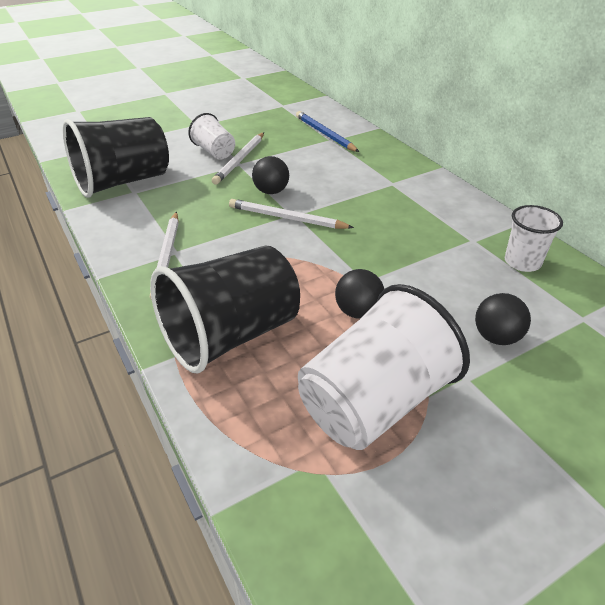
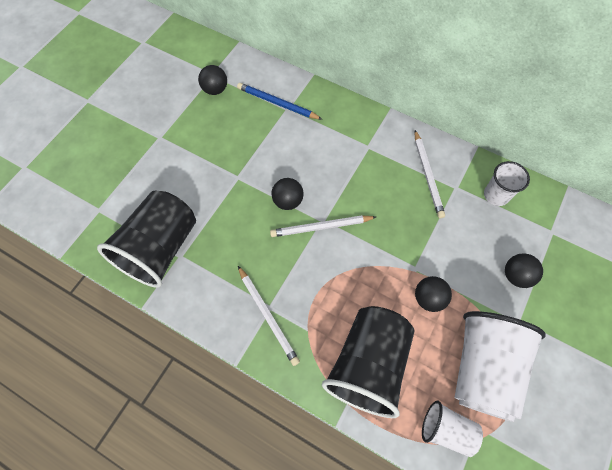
camera: 30 degrees left, 25 degrees up
(214, 152) = (204, 171): white cup -> white cup (446, 430)
(240, 160) = (234, 172): white pencil -> white pencil (427, 175)
(275, 113) = (215, 90): none -> black ball

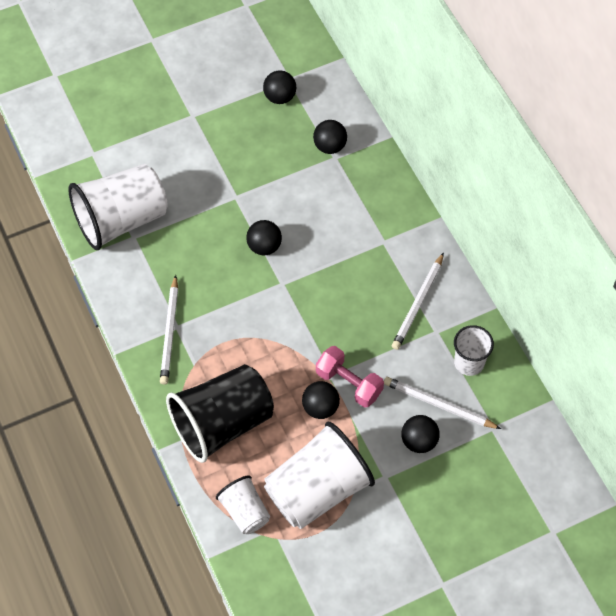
camera: 35 degrees right, 5 degrees down
(160, 249) = (121, 220): black cup -> white cup
(277, 103) = (330, 146): blue pencil -> black ball
(321, 227) = (275, 288): white pencil -> white pencil (439, 405)
(432, 265) = (349, 383): none -> pink dumbbell

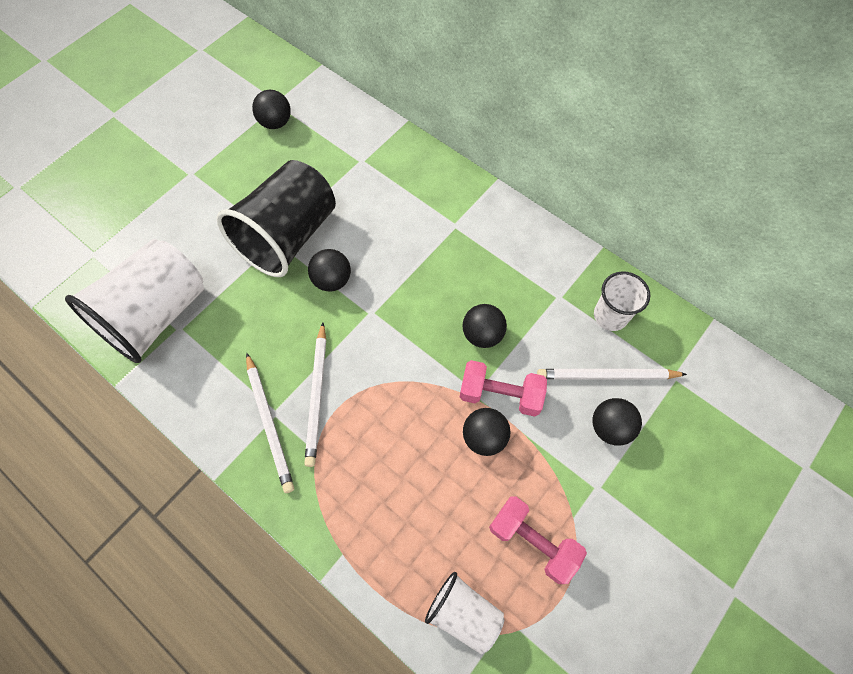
camera: 25 degrees left, 5 degrees up
(222, 424) = (382, 509): black cup -> black cup (288, 236)
(317, 490) = (533, 541): white cup -> pink dumbbell
(330, 146) = (350, 152): black ball -> black ball (482, 334)
(418, 303) = (524, 275): white pencil -> white pencil (317, 395)

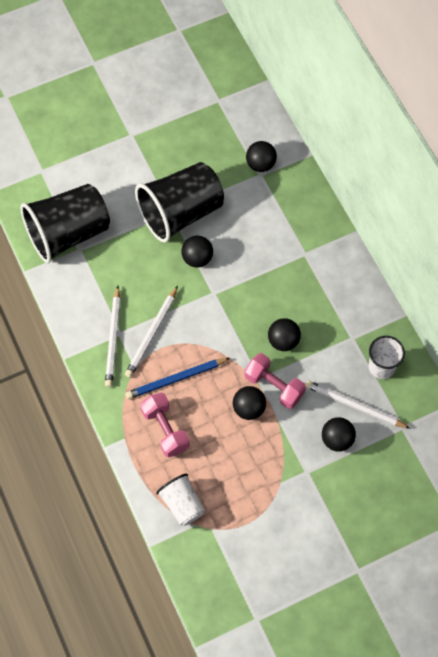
camera: 25 degrees right, 0 degrees up
(157, 315) = (68, 234): white cup -> black cup
(275, 123) = (210, 117): black ball -> black ball (260, 164)
(375, 441) = (176, 379): none -> blue pencil
(533, 541) = (246, 484): pink dumbbell -> pink dumbbell (165, 429)

